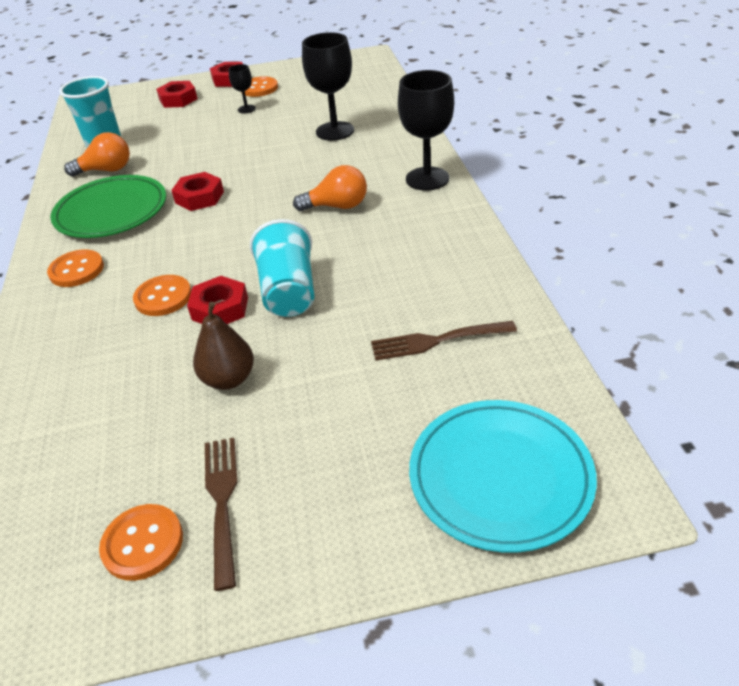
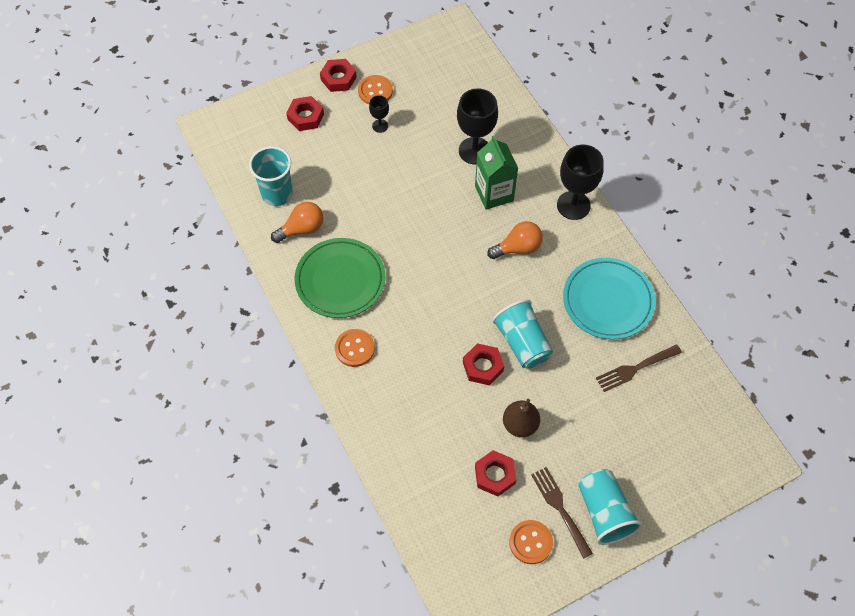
camera: 20 degrees left, 20 degrees up
(163, 297) = (437, 363): orange button -> none
(199, 197) = (403, 252): red nut -> red nut (495, 475)
(293, 523) = (604, 512): none -> turquoise cup
(336, 162) = (494, 193): none -> green carton
(500, 477) = (700, 459): turquoise plate -> turquoise plate (608, 300)

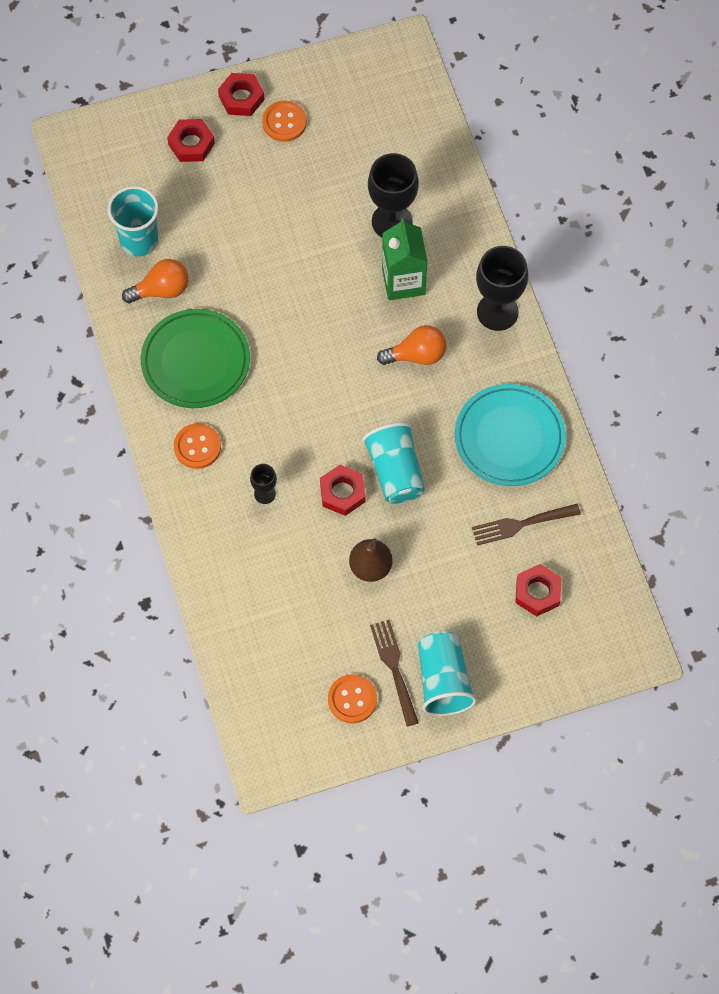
camera: 10 degrees right, 5 degrees up
(380, 126) = (281, 170): black goblet -> black goblet (265, 494)
(495, 475) = (328, 619): red nut -> red nut (537, 592)

